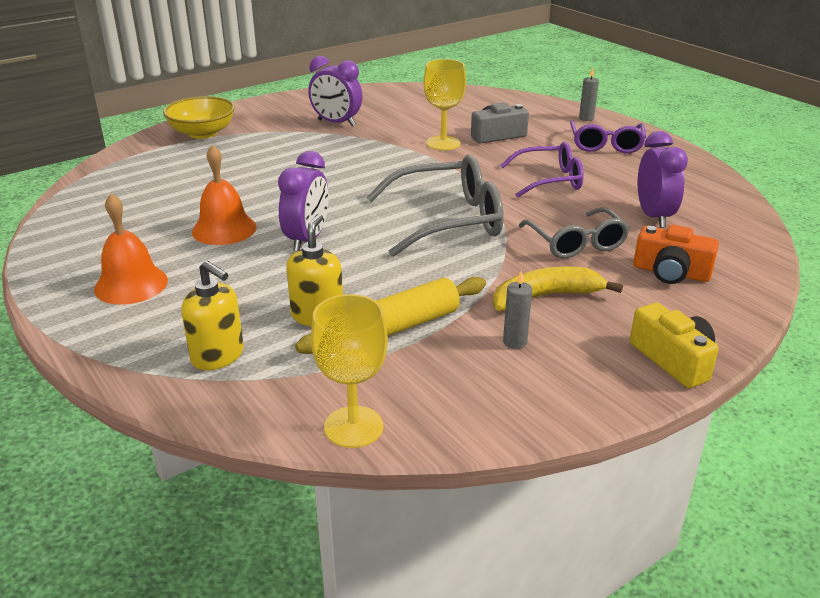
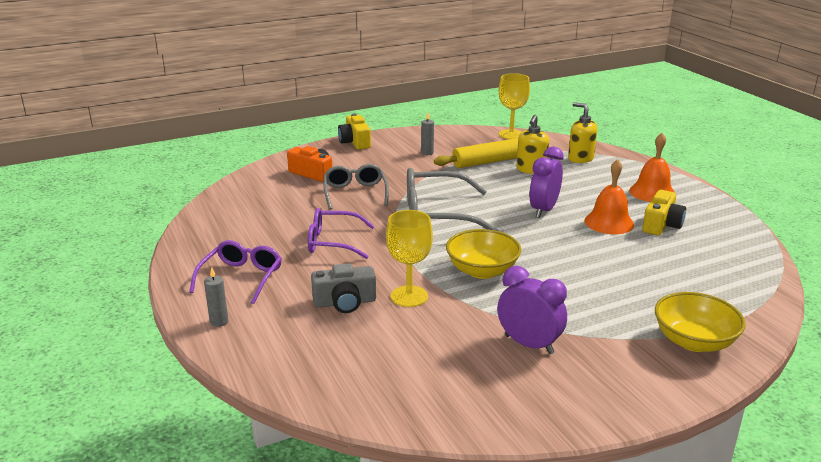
camera: 170 degrees left, 5 degrees down
(156, 232) = (661, 224): none -> yellow camera
(380, 167) = (482, 271): none -> yellow bowl
(545, 296) = (398, 168): yellow banana -> none
(654, 216) = (282, 206): purple clock -> none

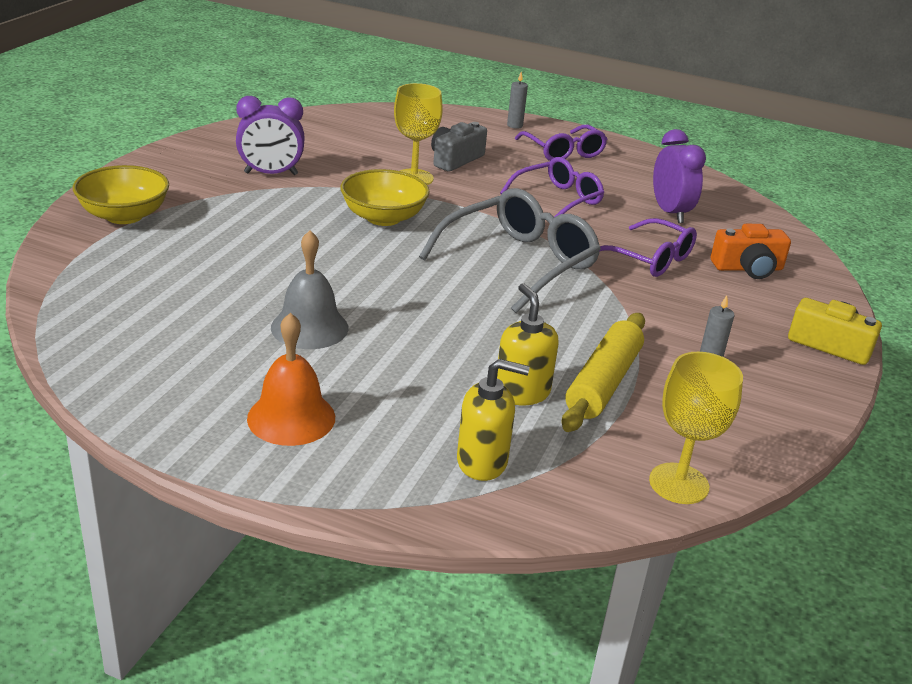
camera: 135 degrees right, 5 degrees up
(355, 193) = (650, 259): grey glasses -> purple glasses
(543, 210) = (412, 317): purple clock -> purple clock (670, 212)
(609, 222) = (309, 327): orange bell -> grey bell
(661, 224) = (235, 350): yellow camera -> none

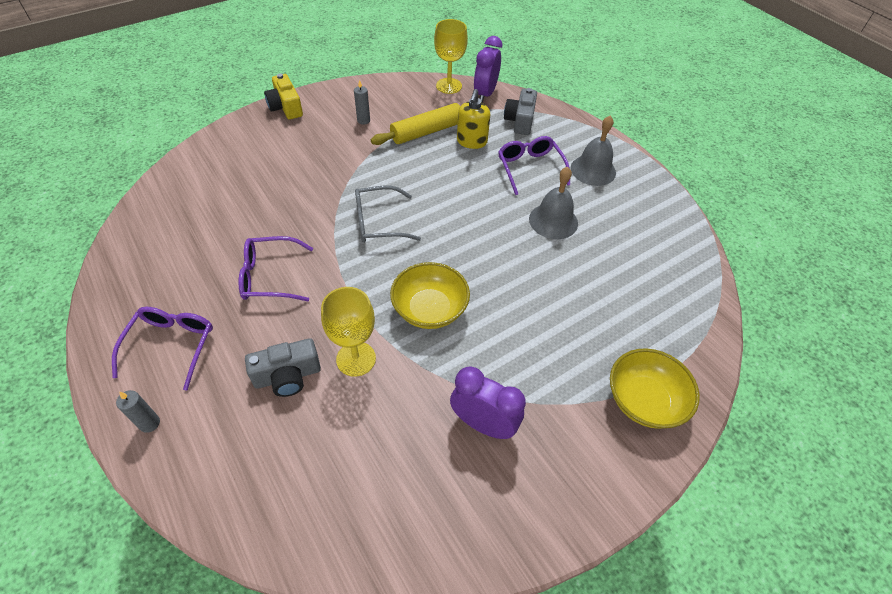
camera: 145 degrees left, 20 degrees up
(291, 417) = (593, 170): orange bell -> grey bell
(482, 462) = (520, 121): yellow soap dispenser -> grey camera
(519, 262) = (378, 222): grey glasses -> grey glasses, size x0.65
(650, 259) = (290, 192): purple glasses -> purple glasses (530, 168)
(670, 212) = (208, 227): purple clock -> purple clock (485, 94)
(748, 268) = (242, 162): orange camera -> none

